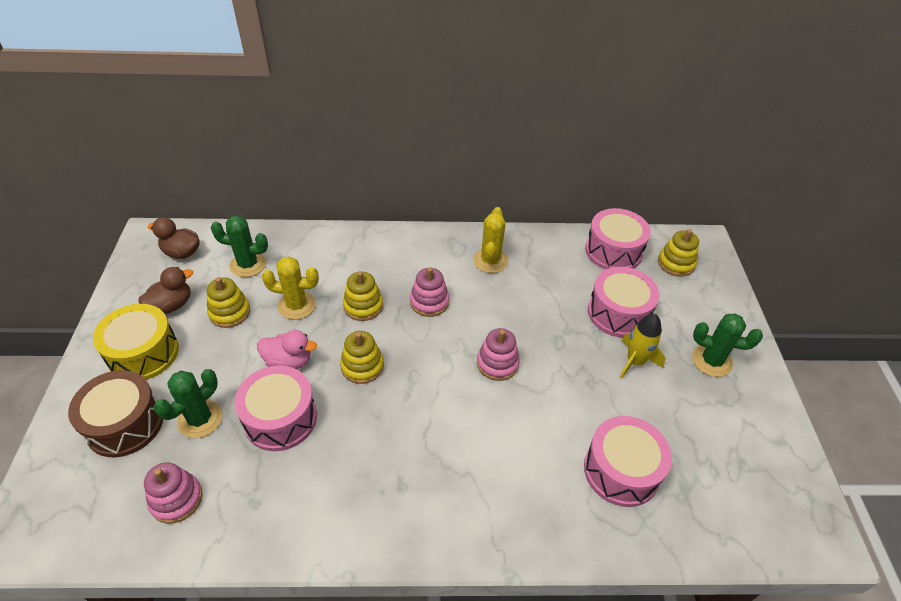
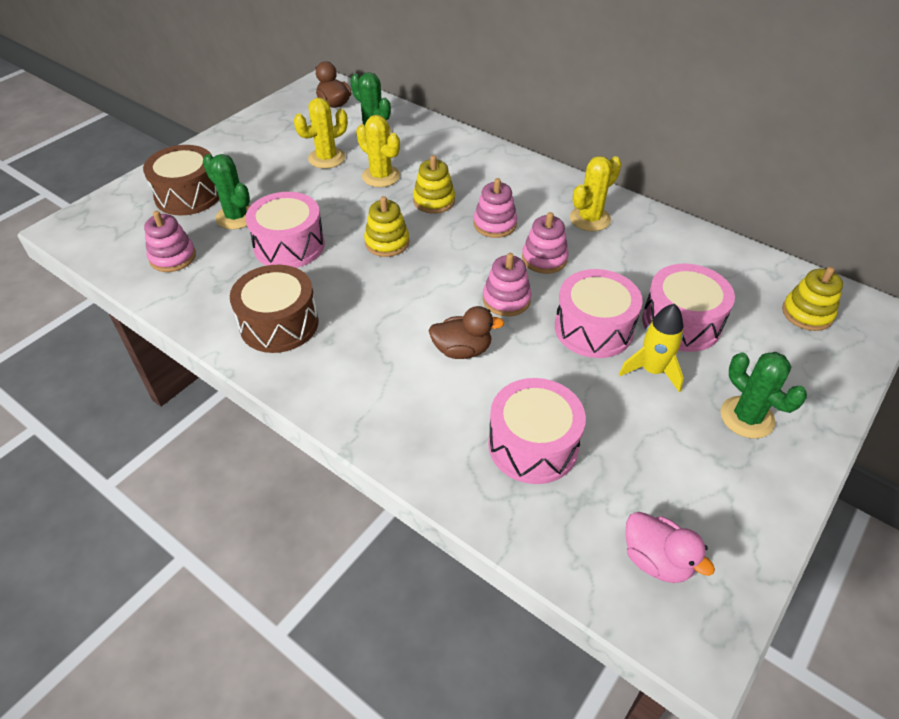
camera: 40 degrees right, 0 degrees up
(143, 353) = (242, 158): yellow drum -> none
(172, 305) = (291, 135): brown duck -> brown duck (462, 350)
(200, 419) = (236, 217): green cactus -> green cactus turned 60 degrees clockwise
(229, 312) = (326, 158): yellow stacking toy -> yellow cactus
(288, 361) = (334, 211): pink duck -> pink duck (656, 560)
(346, 499) = (279, 323): none -> brown drum
(491, 312) = (544, 259): none -> pink stacking toy
(613, 251) = (739, 269): pink drum -> pink drum (593, 328)

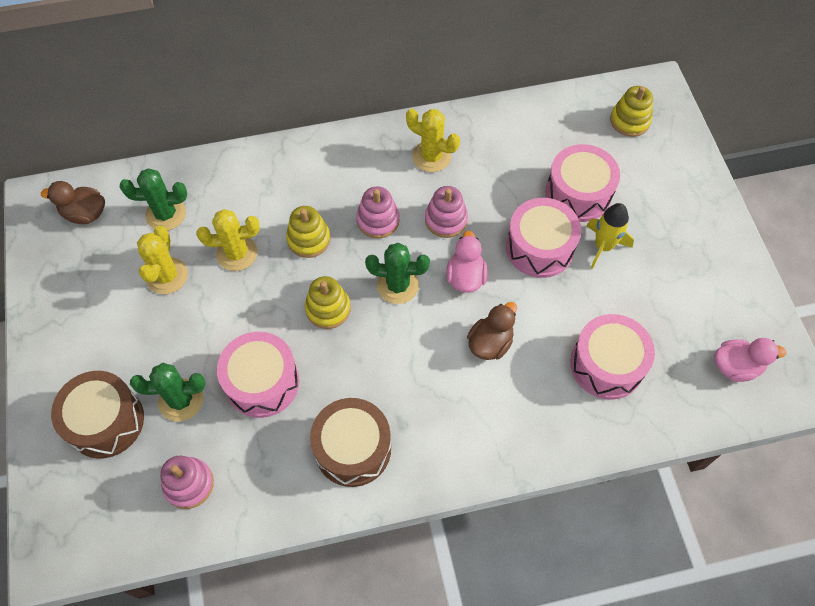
camera: 50 degrees left, 15 degrees up
(506, 300) = (465, 277): pink stacking toy -> pink duck
(590, 219) = (431, 156): yellow cactus -> yellow cactus turned 60 degrees counterclockwise
(747, 417) = (679, 230): green cactus -> green cactus (397, 285)

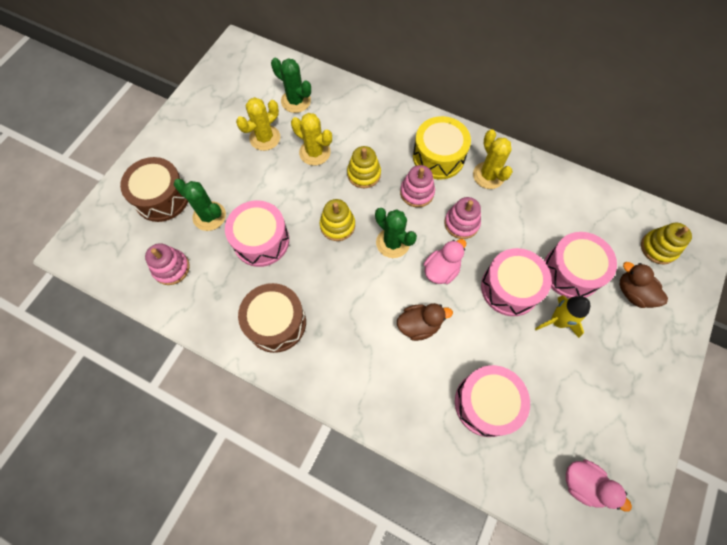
camera: 40 degrees right, 5 degrees up
(85, 214) = (253, 71): brown duck -> brown duck (633, 293)
(368, 171) = (438, 157): none -> yellow drum

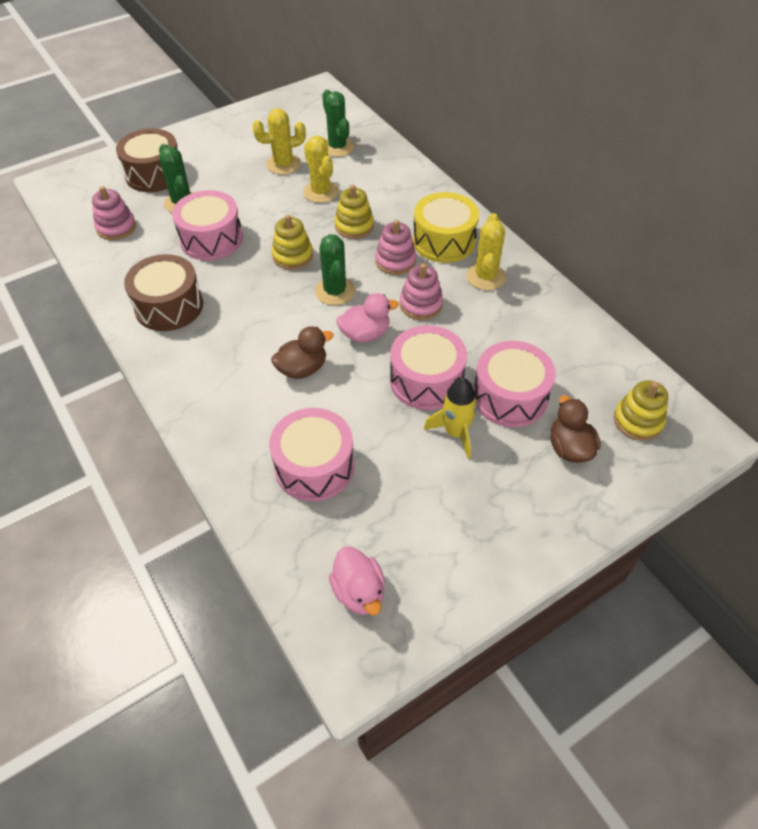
camera: 30 degrees right, 15 degrees down
(419, 325) = (302, 369): brown duck -> brown duck turned 45 degrees counterclockwise

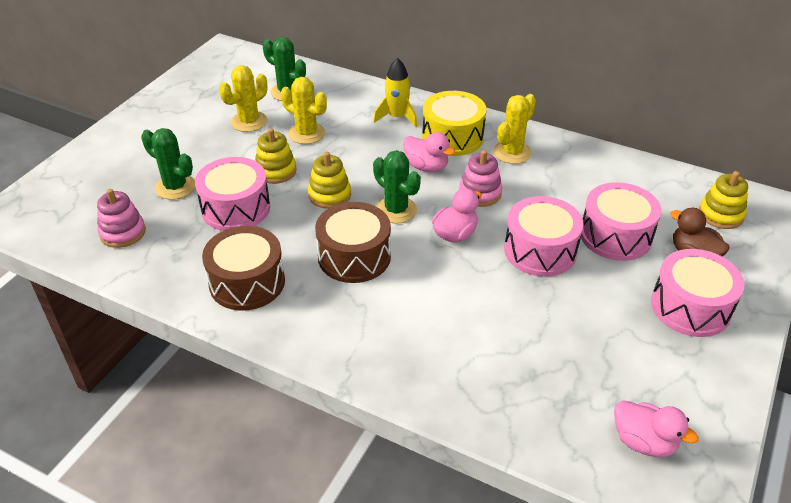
camera: 30 degrees left, 10 degrees down
(154, 174) = (120, 171): brown drum -> brown drum (354, 256)
(302, 369) = (427, 285): brown duck -> none
(314, 466) = (512, 360): pink drum -> pink drum (690, 307)
(354, 226) = (363, 151): yellow stacking toy -> yellow stacking toy (276, 171)
(395, 261) = (426, 167): pink stacking toy -> pink duck
(455, 433) = (600, 281): yellow rocket -> yellow rocket (397, 117)
(485, 276) = (512, 152): yellow cactus -> yellow cactus turned 60 degrees clockwise

